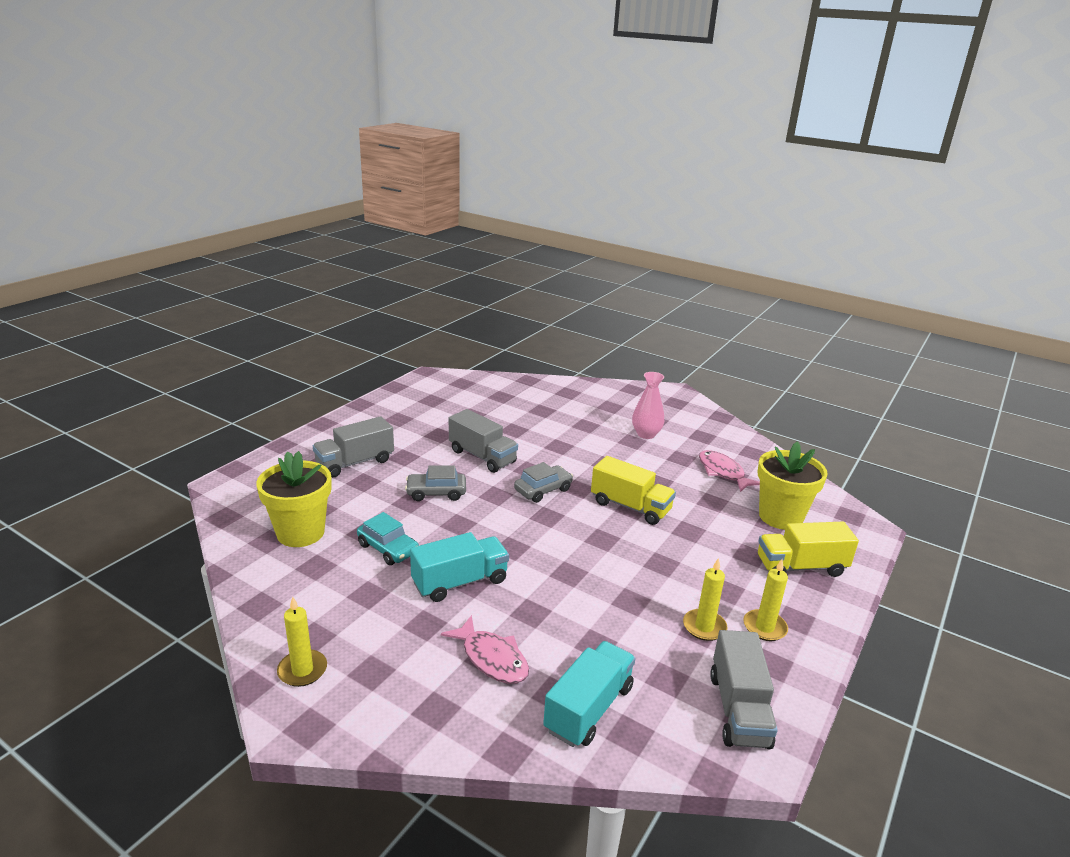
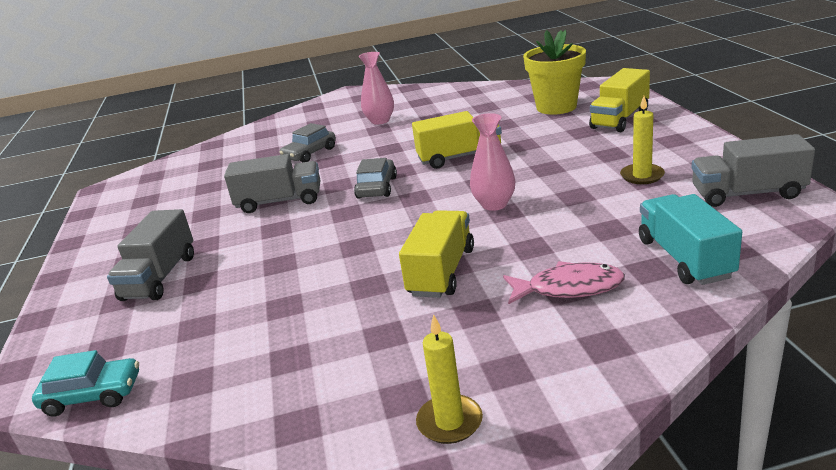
camera: 40 degrees left, 0 degrees up
(300, 533) = (216, 352): yellow flower pot -> none
(388, 548) = (332, 299): turquoise car -> turquoise car (93, 395)
(436, 493) = (291, 243): grey car -> grey car (310, 154)
(460, 582) = (441, 272): turquoise truck -> yellow truck
(575, 562) = (494, 204): none -> pink vase
(723, 472) = (475, 109): pink fish -> none
(738, 709) = (747, 194): grey truck -> grey truck turned 135 degrees clockwise
(764, 627) = (669, 154): yellow candle -> none

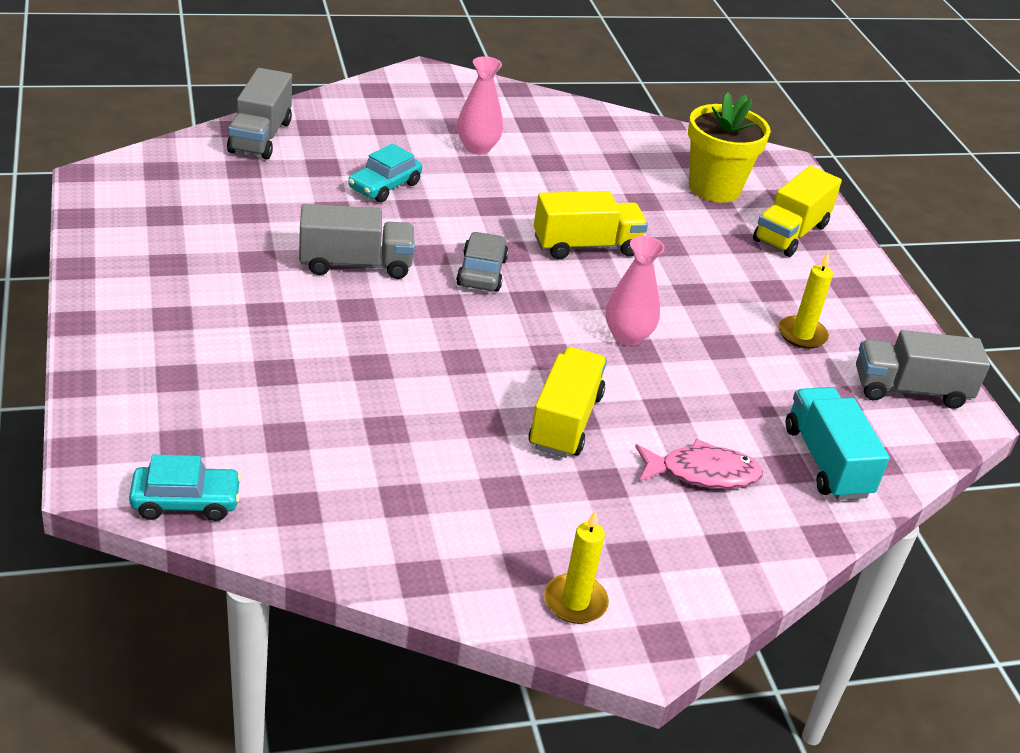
camera: 10 degrees left, 10 degrees up
(160, 277) = (221, 353): grey truck -> grey truck (260, 137)
(310, 154) = (384, 186): grey car -> turquoise car

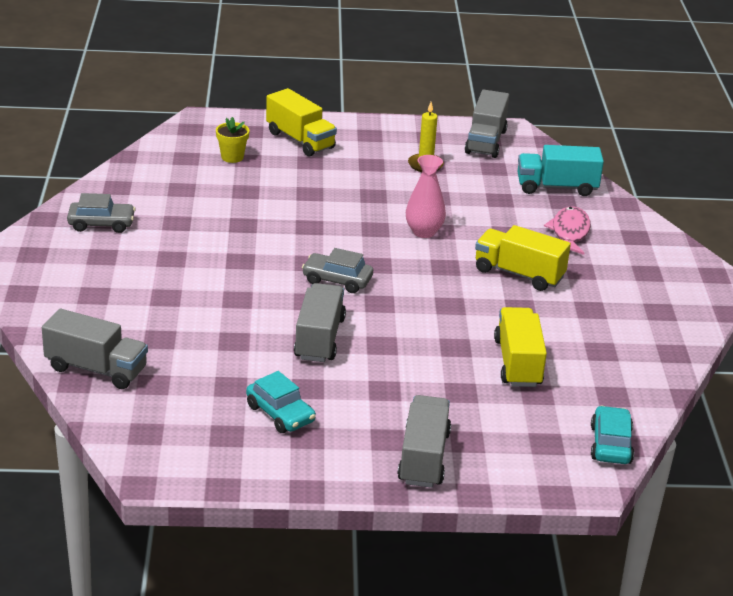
camera: 75 degrees left, 5 degrees down
(140, 344) = (423, 458): none -> grey truck
(384, 186) = (200, 309): turquoise car -> turquoise car (280, 414)
(477, 147) = (145, 254): pink vase -> none
(522, 119) = (101, 224): none -> grey car
(575, 602) = (687, 299): yellow candle -> none
(586, 246) = (306, 228): yellow truck -> yellow truck (518, 363)
(714, 188) = (232, 157): yellow flower pot -> yellow flower pot, size x0.52

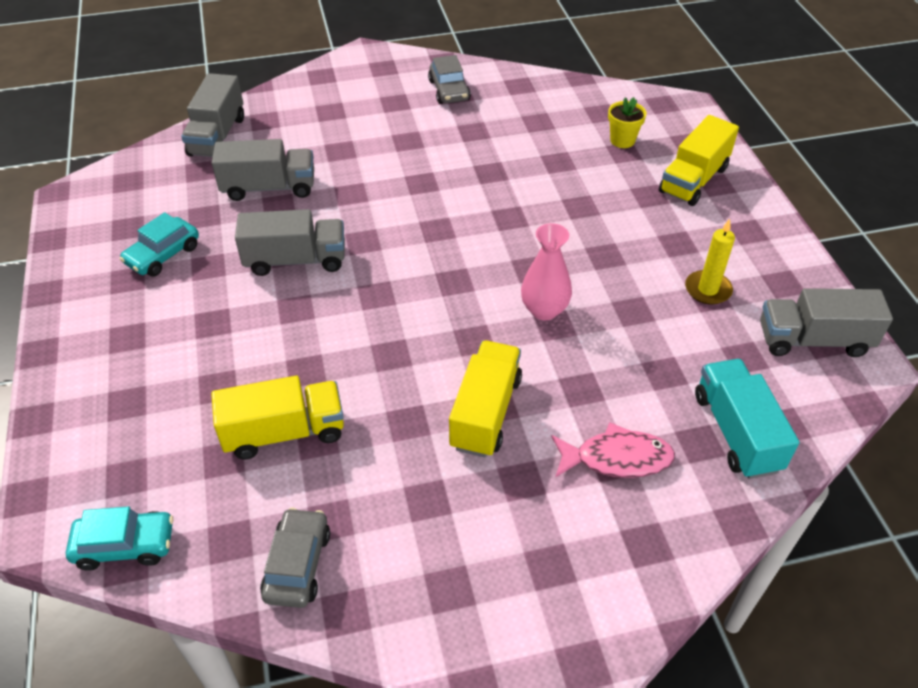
camera: 80 degrees right, 15 degrees up
(337, 280) = (410, 255): grey car -> grey car (297, 564)
(423, 458) = (96, 370): grey truck -> grey truck (269, 187)

